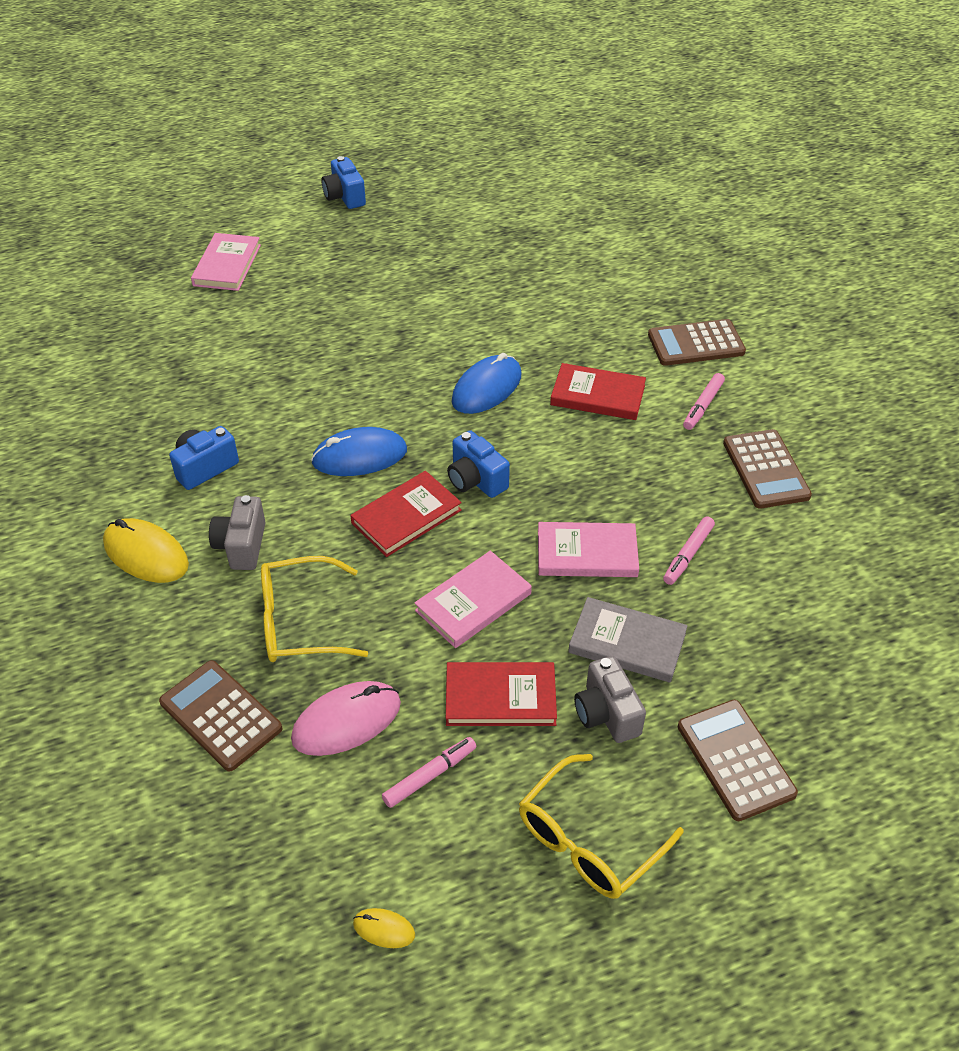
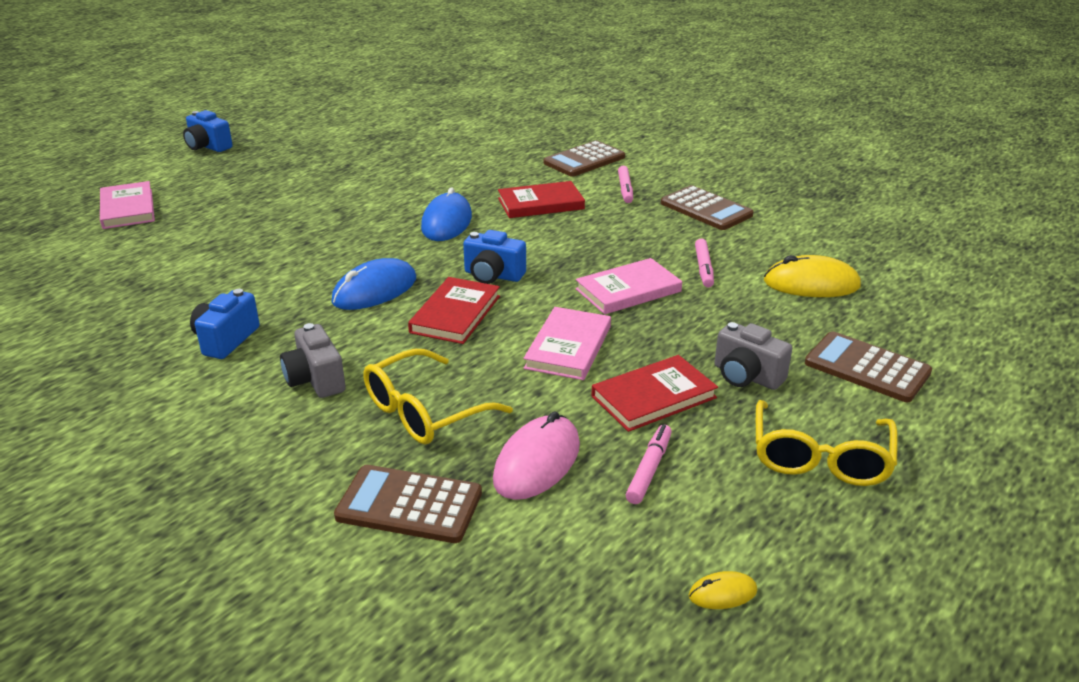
camera: 30 degrees left, 15 degrees down
(146, 554) = (217, 417): yellow mouse -> yellow mouse (811, 284)
(627, 643) = (715, 330): grey book -> none

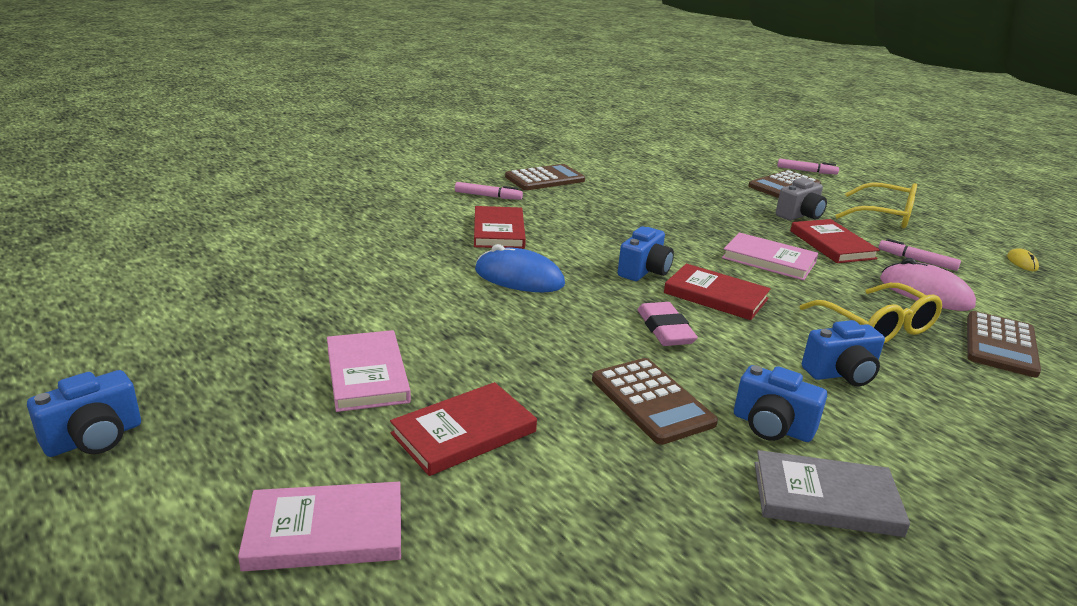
camera: 80 degrees left, 5 degrees down
(134, 360) = (825, 498): none -> grey book
(215, 229) = (464, 432): none -> red book
(315, 380) = (841, 374): grey camera -> blue camera
(375, 290) = (665, 329): blue mouse -> pink eraser
(584, 160) = (407, 199): brown calculator -> brown calculator (652, 401)
(628, 290) = (679, 226): pink book -> pink book (367, 374)
(703, 268) = (647, 198): pink marker -> pink marker (806, 171)
(811, 284) = (677, 176): yellow mouse -> none

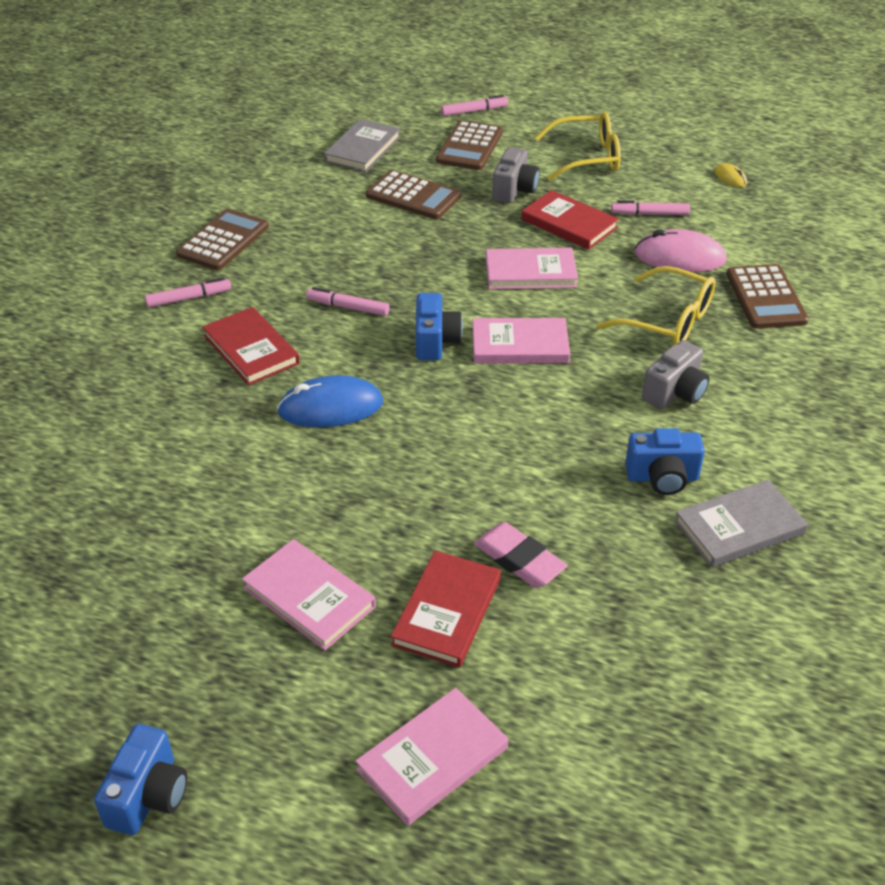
camera: 30 degrees left, 15 degrees up
(595, 233) = (348, 307): none -> pink marker
(652, 401) = (560, 499): brown calculator -> brown calculator (413, 196)
(665, 329) = (509, 410): pink eraser -> pink eraser (519, 560)
(696, 166) = (363, 149): none -> grey book
(716, 296) = (520, 345): red book -> pink book
(841, 374) = (675, 393): blue camera -> grey camera

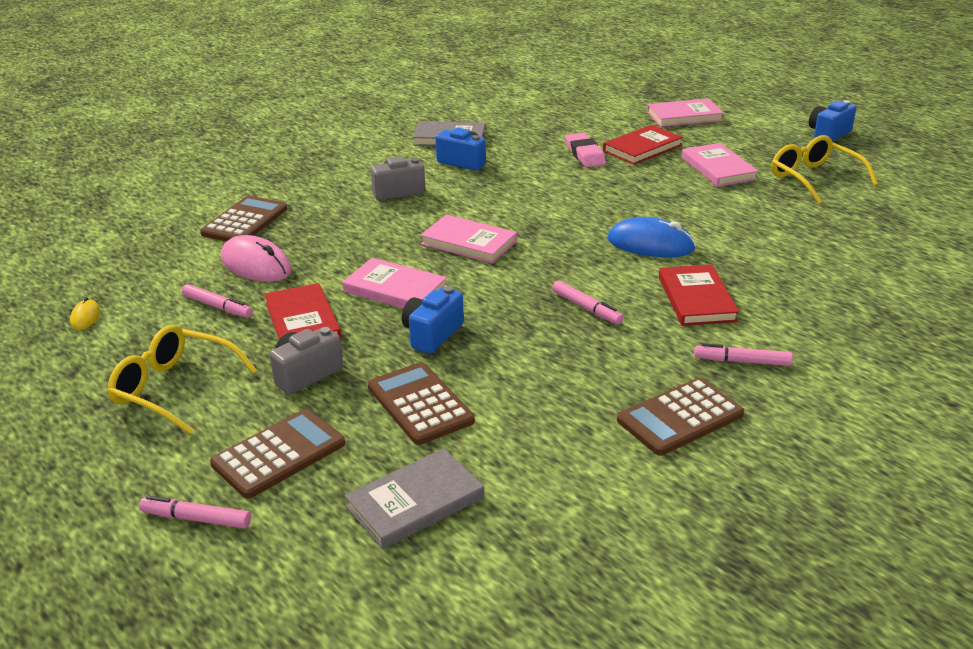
camera: 150 degrees left, 10 degrees down
(435, 342) = (532, 262): blue camera -> blue camera (432, 334)
(667, 320) = (338, 228): yellow glasses -> yellow glasses (814, 178)

